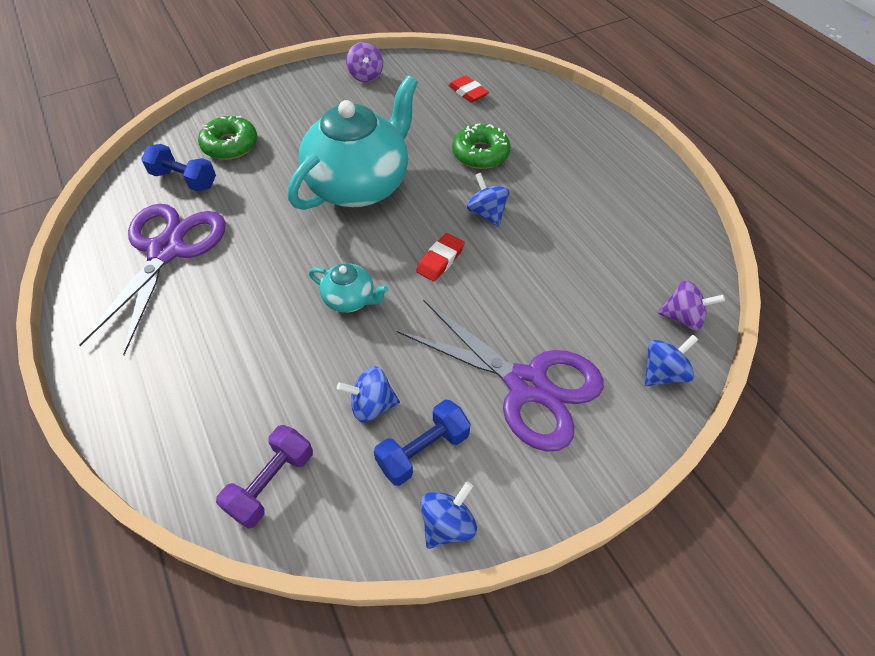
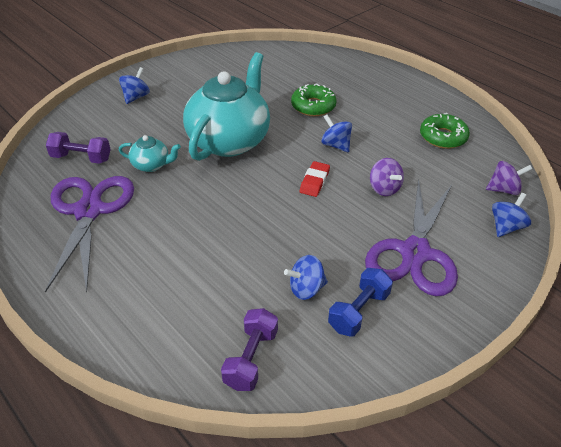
camera: 15 degrees left, 10 degrees down
(184, 180) = (81, 158): blue dumbbell -> purple dumbbell
(230, 145) = (110, 128): green donut -> green donut (443, 137)
(350, 299) = (257, 220): turquoise teapot -> turquoise teapot (151, 165)
(366, 76) = (200, 65): purple spinning top -> purple spinning top (384, 188)
(447, 524) = (399, 356): blue spinning top -> blue spinning top (136, 97)
(468, 92) = (285, 66): red eraser -> none
(526, 385) = (415, 253): purple scissors -> purple scissors turned 90 degrees clockwise

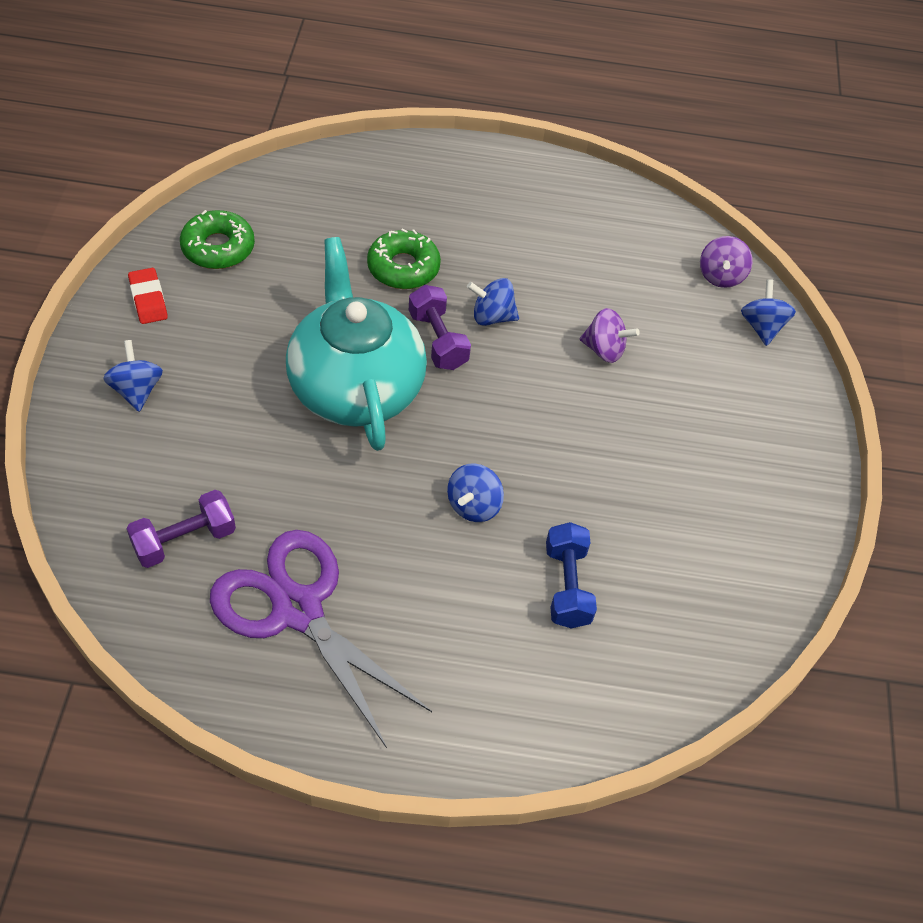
camera: 45 degrees left, 10 degrees up
(151, 165) = (297, 489): turquoise teapot -> none
(251, 358) = (678, 653): purple dumbbell -> purple dumbbell (438, 340)
(306, 289) = (650, 535): blue spinning top -> blue spinning top (473, 505)
(314, 181) = (521, 388): red eraser -> red eraser (148, 299)
(358, 311) = (722, 526): blue dumbbell -> blue dumbbell (567, 586)
(415, 253) = (709, 417): purple scissors -> none
(443, 137) = (598, 233): green donut -> green donut (218, 248)
(503, 190) = (720, 276): purple spinning top -> purple spinning top turned 150 degrees clockwise

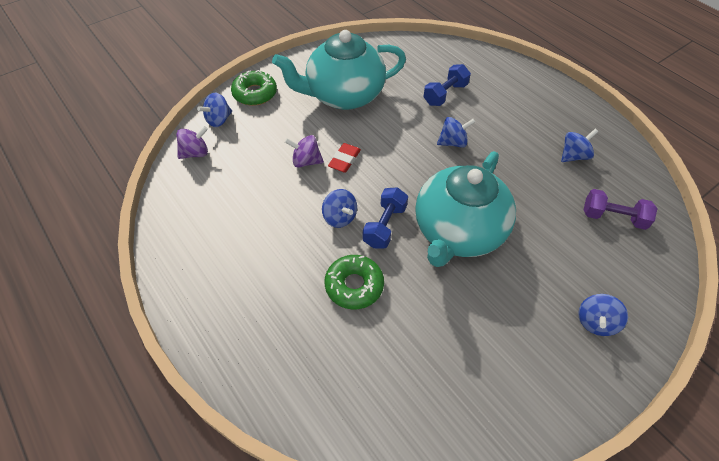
camera: 130 degrees left, 0 degrees up
(148, 299) = (548, 391): red eraser -> red eraser (344, 160)
(218, 248) = (465, 401): green donut -> green donut (255, 93)
(297, 610) = (573, 156): purple scissors -> blue spinning top
(438, 340) = (384, 226): purple dumbbell -> blue dumbbell
(604, 350) = (306, 161): purple spinning top -> purple spinning top turned 60 degrees counterclockwise
(686, 472) = (343, 95): none -> turquoise teapot

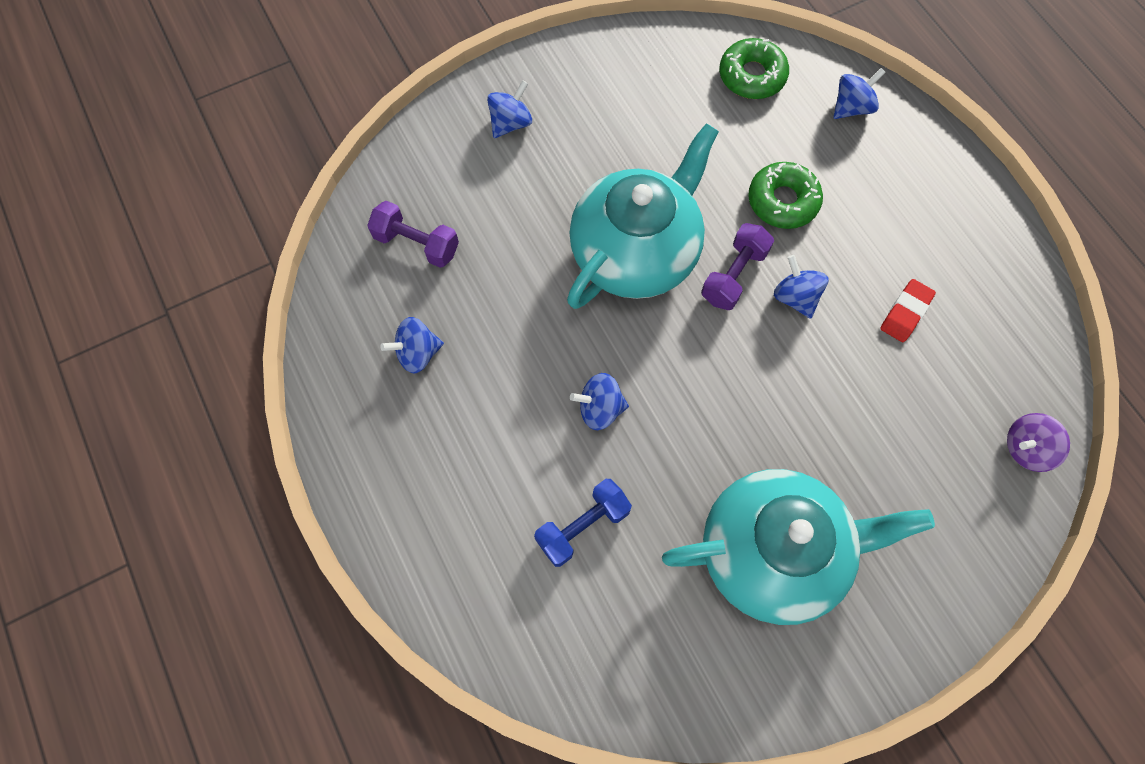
camera: 170 degrees left, 15 degrees up
(218, 120) = (1000, 521): blue spinning top -> blue spinning top (851, 108)
(255, 93) = (942, 584): green donut -> green donut (752, 76)
(306, 161) = (843, 404): purple spinning top -> none
(344, 160) = (781, 398): red eraser -> red eraser (905, 313)
(384, 226) = (734, 275): blue dumbbell -> purple dumbbell

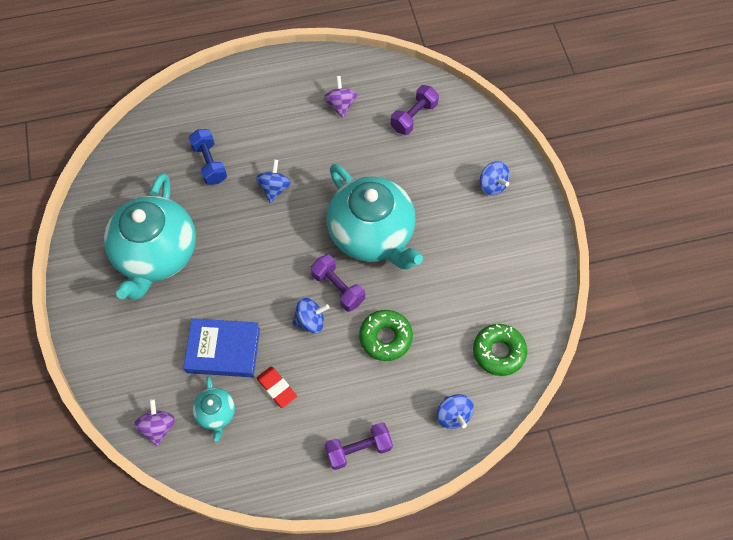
camera: 105 degrees right, 5 degrees down
(417, 353) = (340, 105): blue spinning top -> purple spinning top
(883, 398) = (223, 350): none -> blue book
(939, 197) = (358, 449): none -> purple dumbbell
(973, 378) = (216, 413): none -> turquoise teapot

